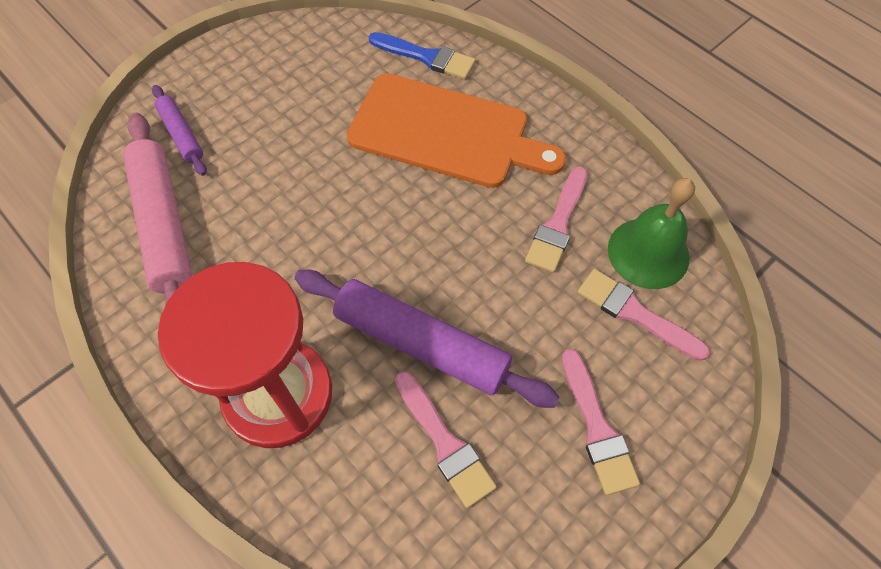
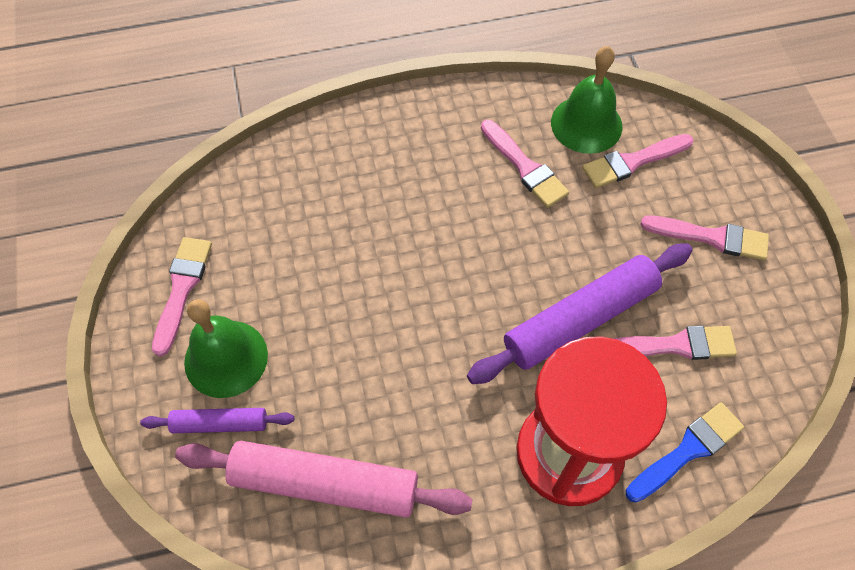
camera: 60 degrees left, 0 degrees up
(237, 110) = (226, 358): none -> green bell
(280, 55) = (182, 289): none -> pink brush
(426, 57) = (281, 169): blue brush -> blue brush (687, 450)
(446, 132) = (378, 197): orange cutting board -> none

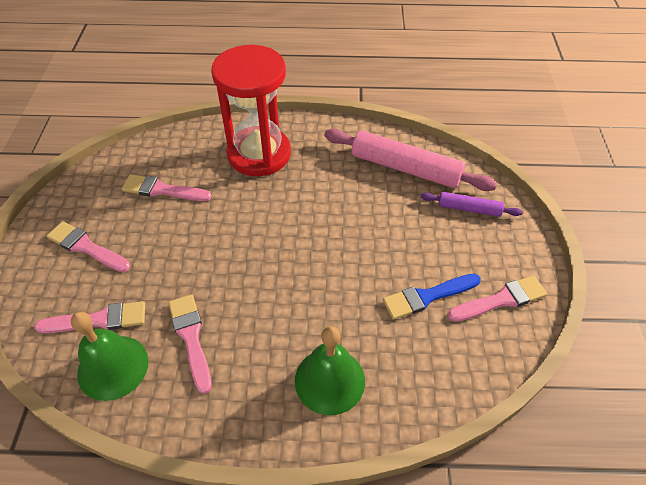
camera: 165 degrees left, 10 degrees down
(182, 289) = (501, 300): pink brush -> pink brush turned 135 degrees counterclockwise
(226, 358) = (465, 245): green bell -> green bell (329, 380)
(580, 319) = (213, 216): purple rolling pin -> none
(687, 450) = (192, 142): blue brush -> blue brush (427, 296)

